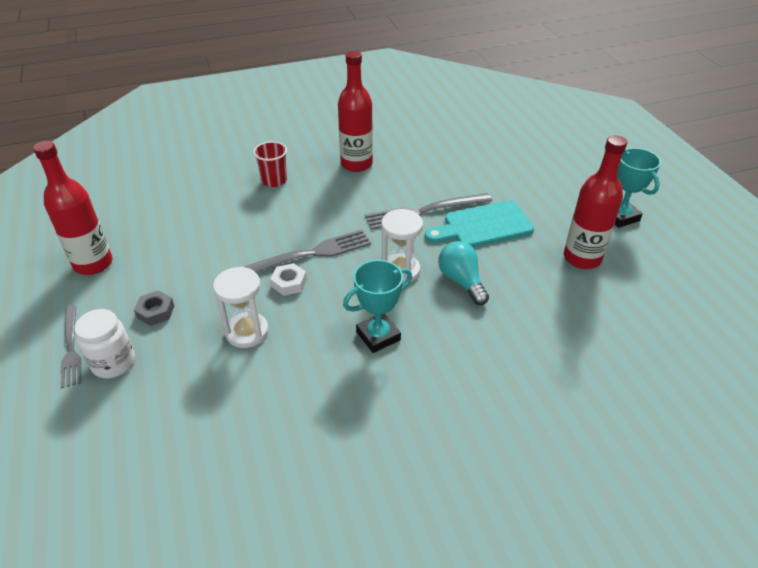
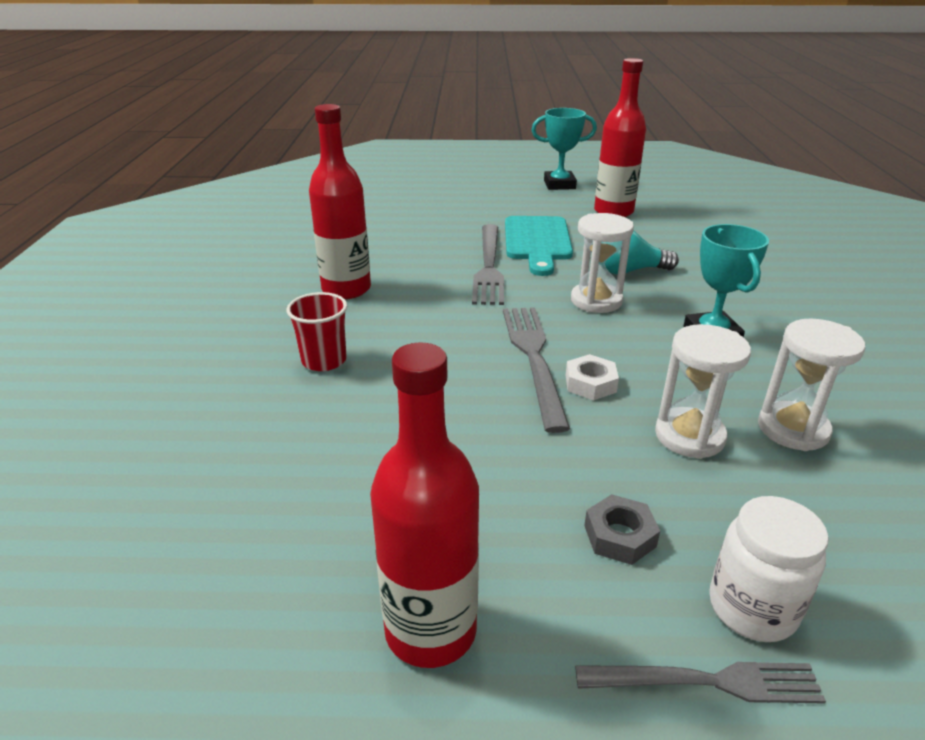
camera: 70 degrees left, 10 degrees down
(269, 381) = (793, 429): none -> white hourglass

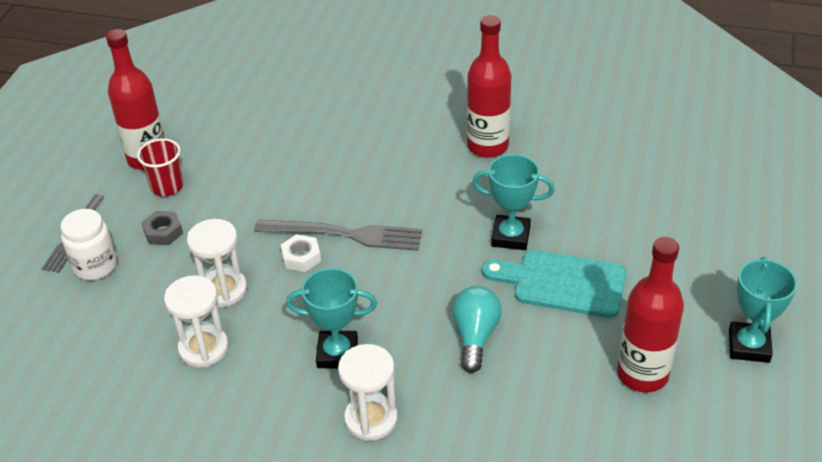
camera: 105 degrees right, 10 degrees up
(324, 360) = (382, 132): red cup -> red cup (167, 187)
(488, 266) = (511, 236): grey fork -> turquoise trophy
(596, 301) = (421, 294): white hourglass -> white hourglass (371, 419)

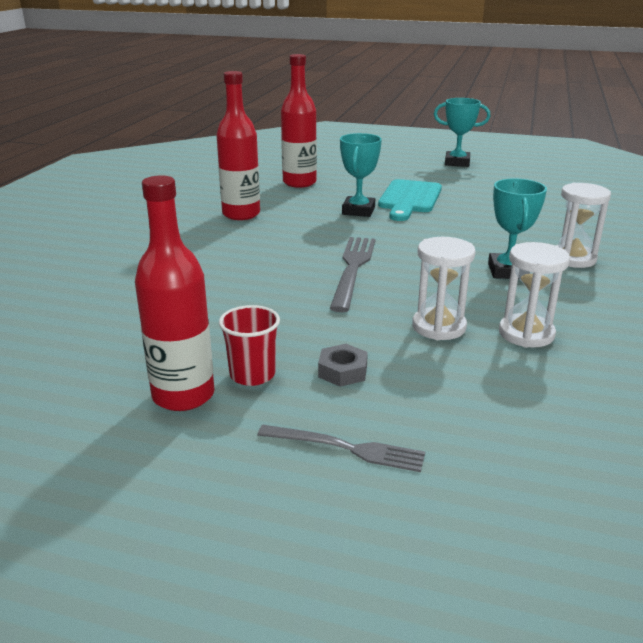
camera: 90 degrees left, 15 degrees down
(95, 266) = (408, 420): white jar -> none
(301, 257) = (385, 288): white nut -> none
(475, 336) = (471, 224): turquoise light bulb -> none
(642, 374) = (489, 184): red bottle -> red bottle (299, 183)

